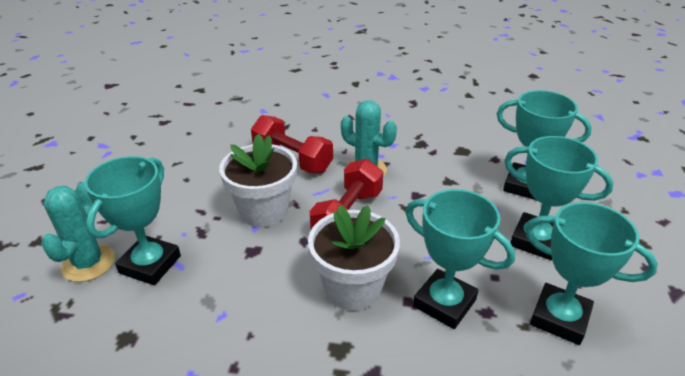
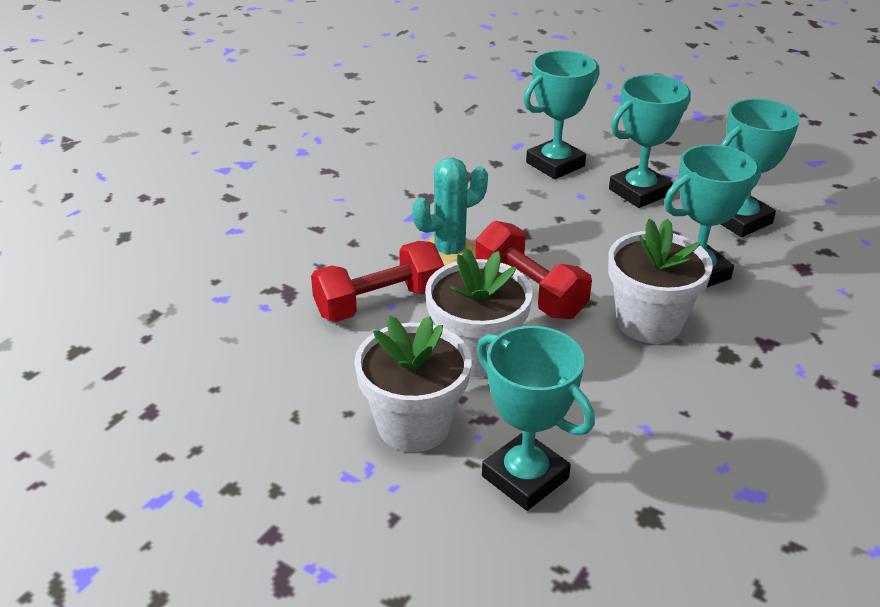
camera: 65 degrees left, 0 degrees up
(88, 263) = (487, 542): turquoise cactus -> none
(184, 205) = (414, 425): none -> white flower pot

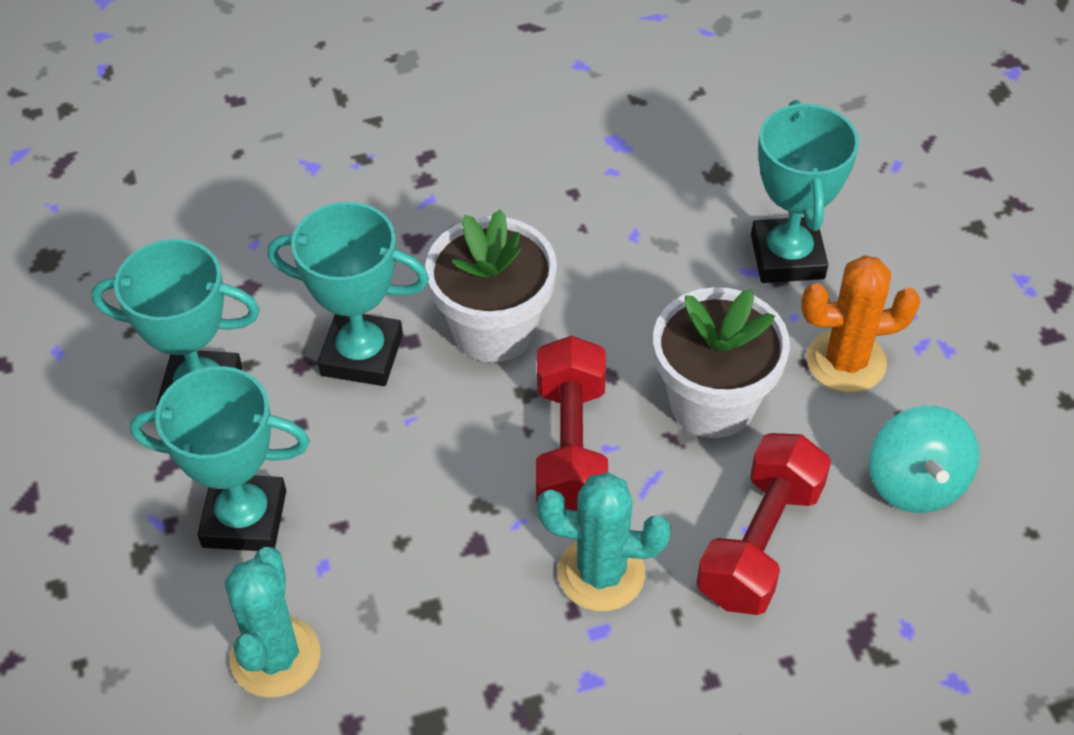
camera: 140 degrees left, 15 degrees up
(309, 377) = (915, 483): none -> turquoise spinning top
(379, 303) = (760, 543): red dumbbell -> red dumbbell turned 75 degrees counterclockwise
(414, 425) = (846, 362): white flower pot -> orange cactus
(555, 164) = (275, 657): turquoise trophy -> turquoise cactus

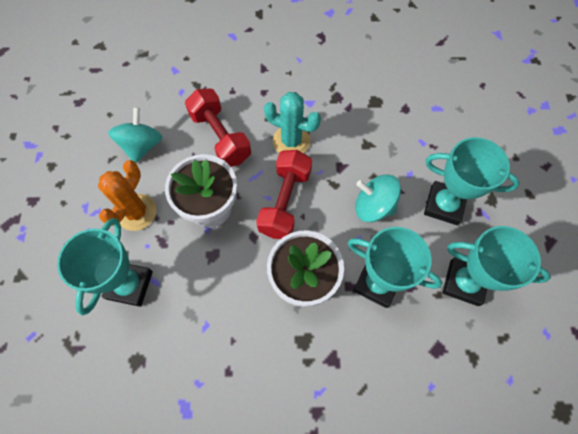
camera: 165 degrees left, 15 degrees up
(275, 657) = (433, 140): turquoise cactus -> none
(390, 481) = (373, 206): none -> turquoise spinning top
(760, 543) = (220, 137): red dumbbell -> red dumbbell turned 75 degrees counterclockwise
(846, 362) = (136, 212): orange cactus -> orange cactus turned 75 degrees counterclockwise

